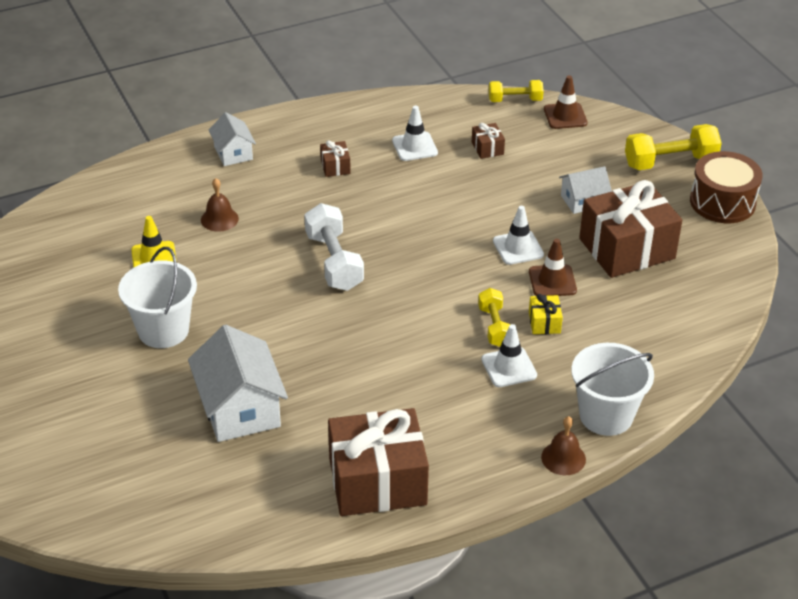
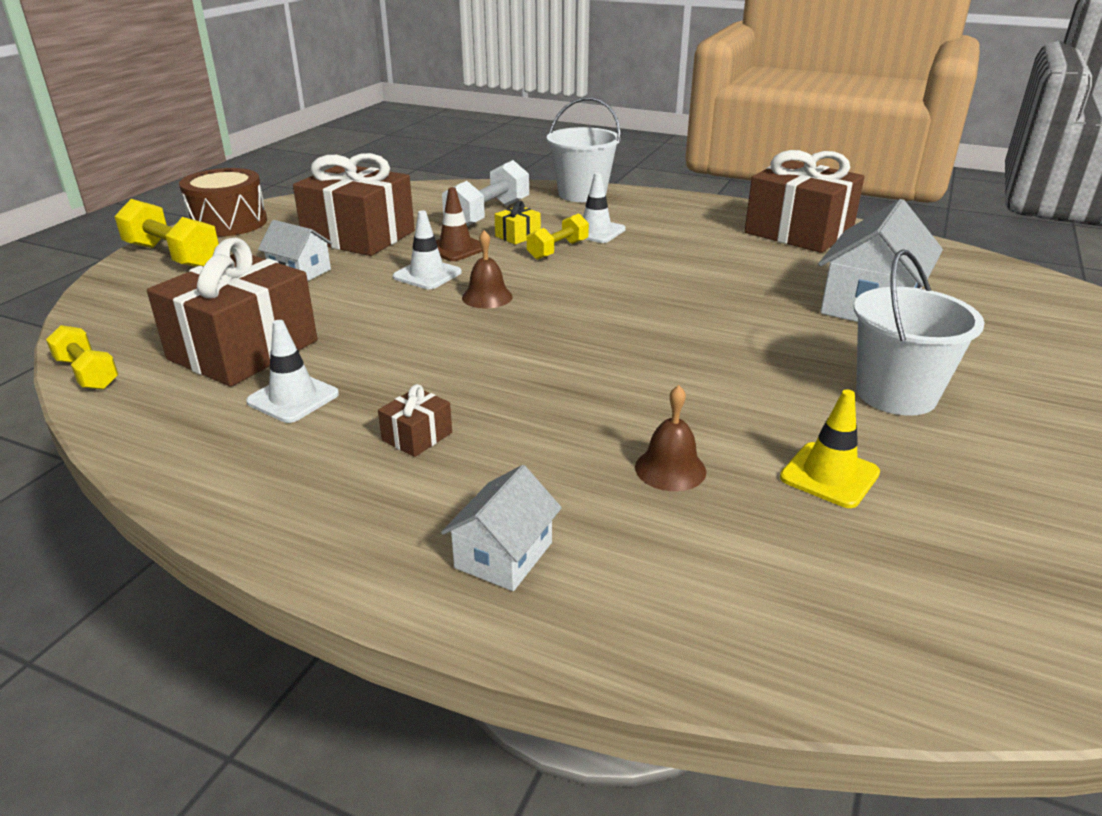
camera: 130 degrees left, 10 degrees down
(334, 262) = (606, 350): white dumbbell -> white dumbbell (488, 215)
(487, 148) = (243, 350): brown gift -> brown gift, size x2.43
(563, 458) = (647, 194): brown bell -> brown bell (487, 297)
(565, 116) = (110, 330): brown traffic cone -> none

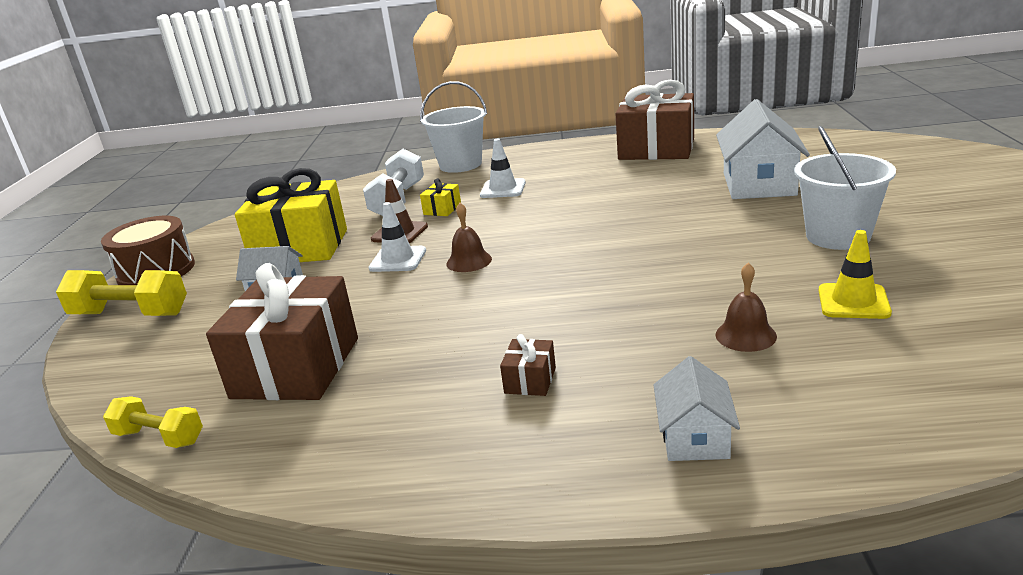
camera: 20 degrees left, 5 degrees down
(293, 398) = (388, 389): white traffic cone -> none
(359, 236) = (300, 247): brown gift -> yellow gift
(558, 250) = (487, 210): yellow dumbbell -> none

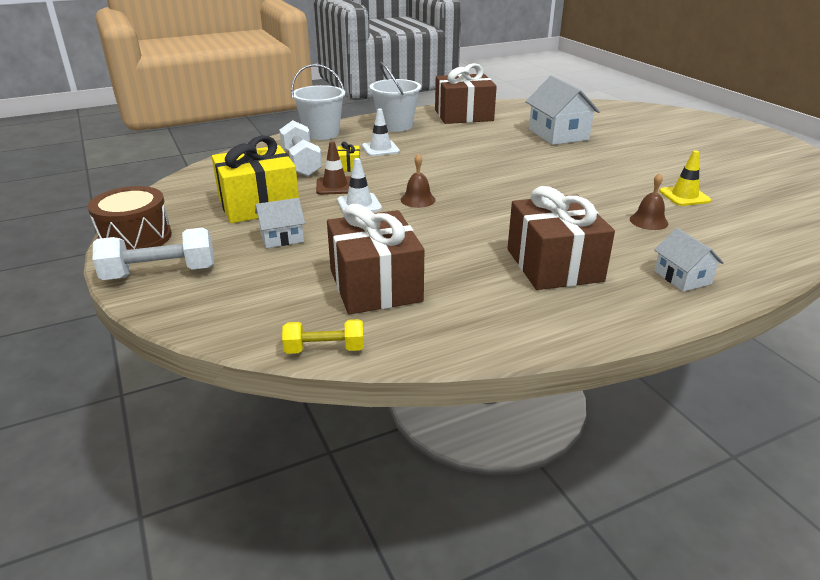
camera: 30 degrees left, 5 degrees up
(130, 314) = (160, 273): yellow dumbbell -> white dumbbell
(530, 380) = (554, 265): brown gift -> brown gift, size x2.43
(838, 236) = (638, 161): white bucket -> white bucket (395, 126)

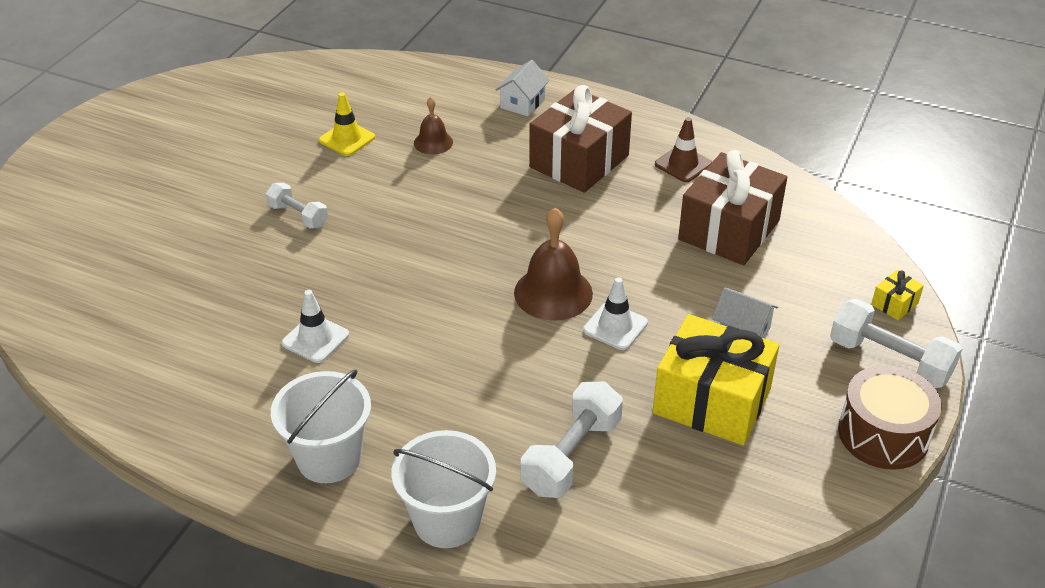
camera: 130 degrees left, 10 degrees up
(325, 349) = (824, 208): yellow dumbbell -> none
(335, 186) = (597, 375): brown traffic cone -> brown traffic cone (683, 164)
(349, 166) = (531, 402): yellow gift -> yellow gift (894, 304)
(380, 149) = (441, 413): white traffic cone -> white traffic cone (315, 339)
(418, 200) = (553, 293): brown bell -> brown bell, size x1.74
(463, 115) = (206, 411): brown gift -> none
(558, 134) = (219, 281): white house -> none
(599, 162) = (298, 216): none -> white dumbbell

